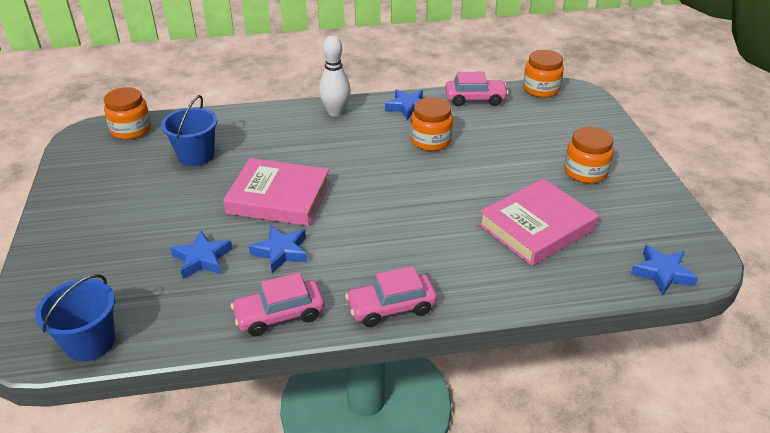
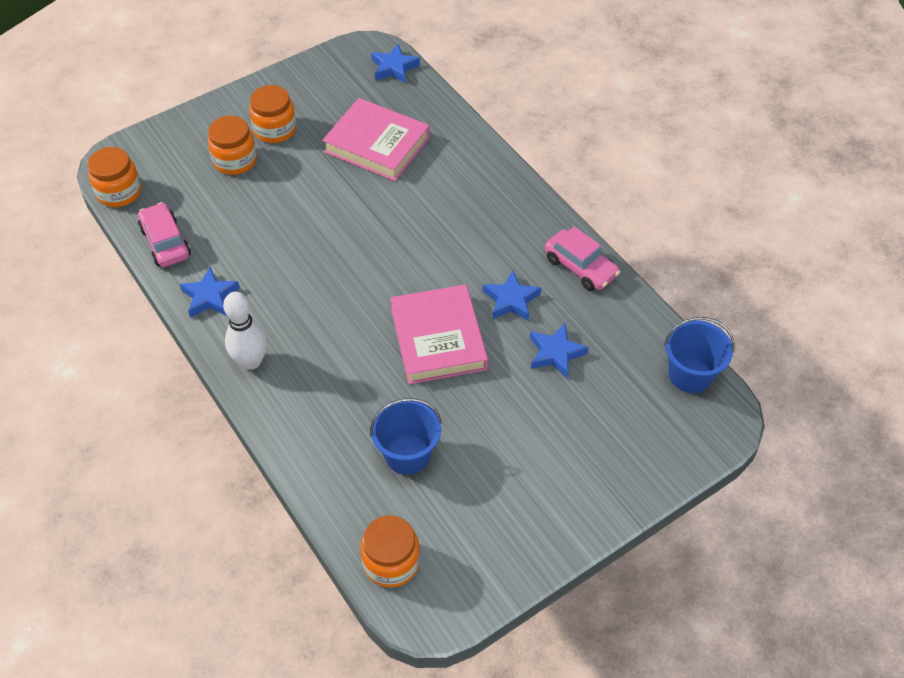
camera: 115 degrees left, 15 degrees up
(391, 307) = (527, 204): pink car -> none
(430, 141) = (274, 254): orange jar -> orange jar (235, 160)

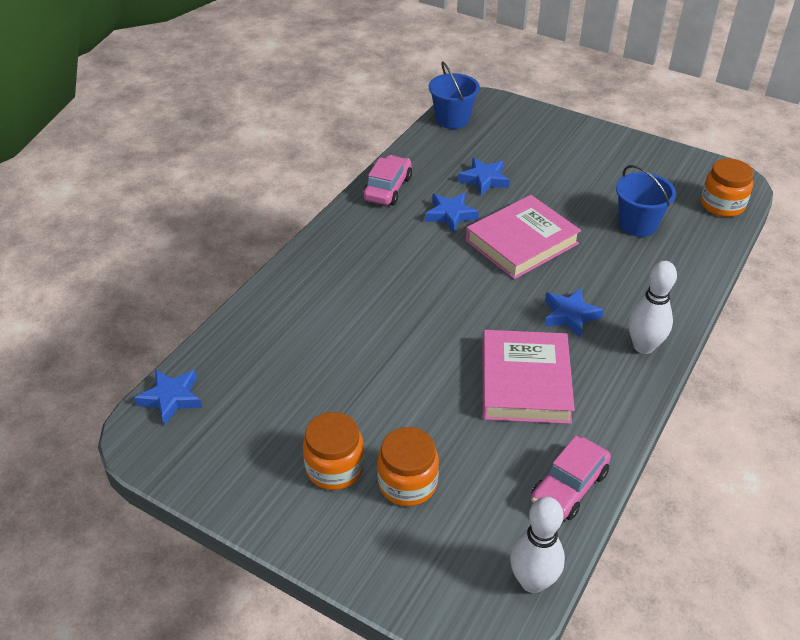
camera: 115 degrees left, 10 degrees down
(119, 192) = (532, 581): orange jar -> white bowling pin
(210, 297) = (603, 411): blue star -> blue star (570, 315)
(377, 144) = (311, 365): pink book -> pink book (525, 382)

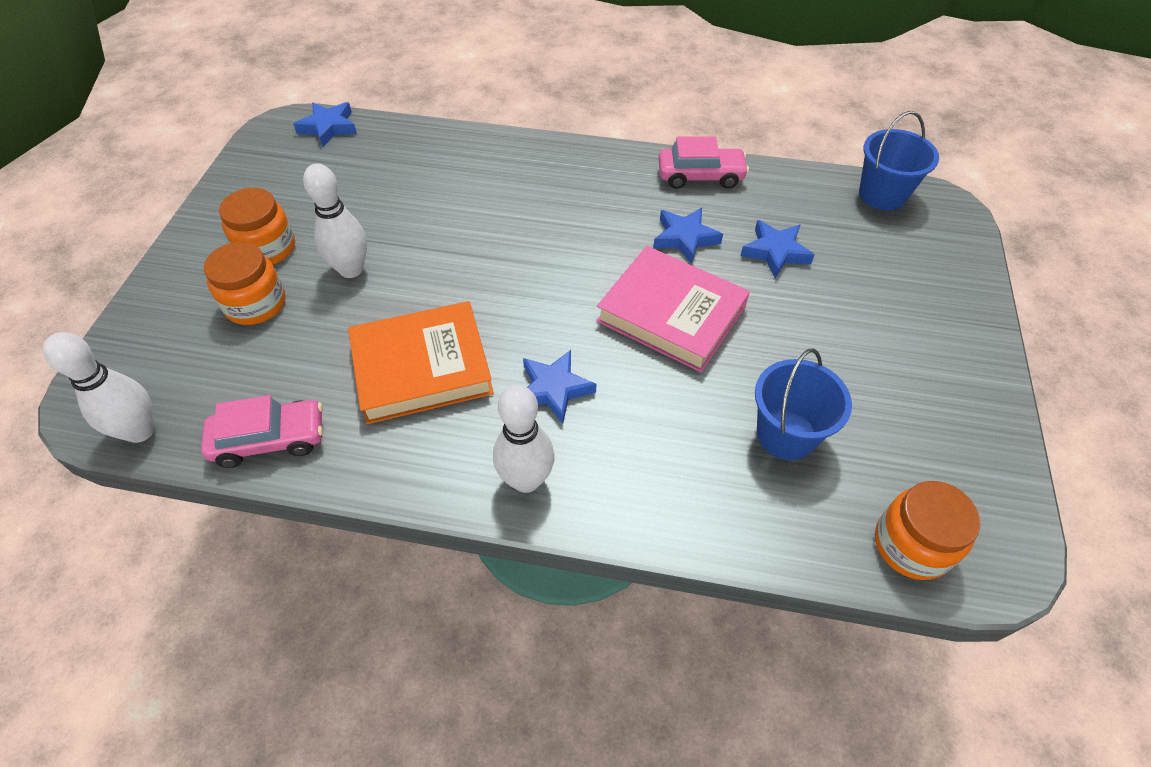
camera: 70 degrees right, 10 degrees up
(393, 409) = (351, 269): none -> white bowling pin
(525, 382) = (422, 367): pink book -> orange book
(569, 487) = (270, 439): pink car -> pink car turned 150 degrees clockwise

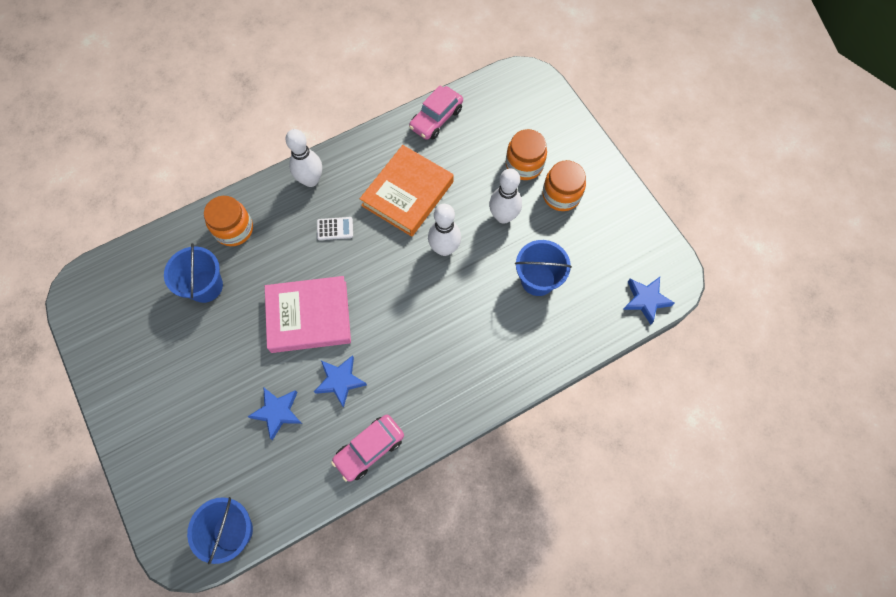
camera: 140 degrees right, 15 degrees up
(140, 431) = (493, 84): white bowling pin -> white bowling pin (444, 248)
(396, 197) = (538, 280): none -> blue bucket
(554, 389) = (335, 229): blue star -> white calculator
(911, 545) = (121, 270): orange jar -> orange jar (234, 229)

